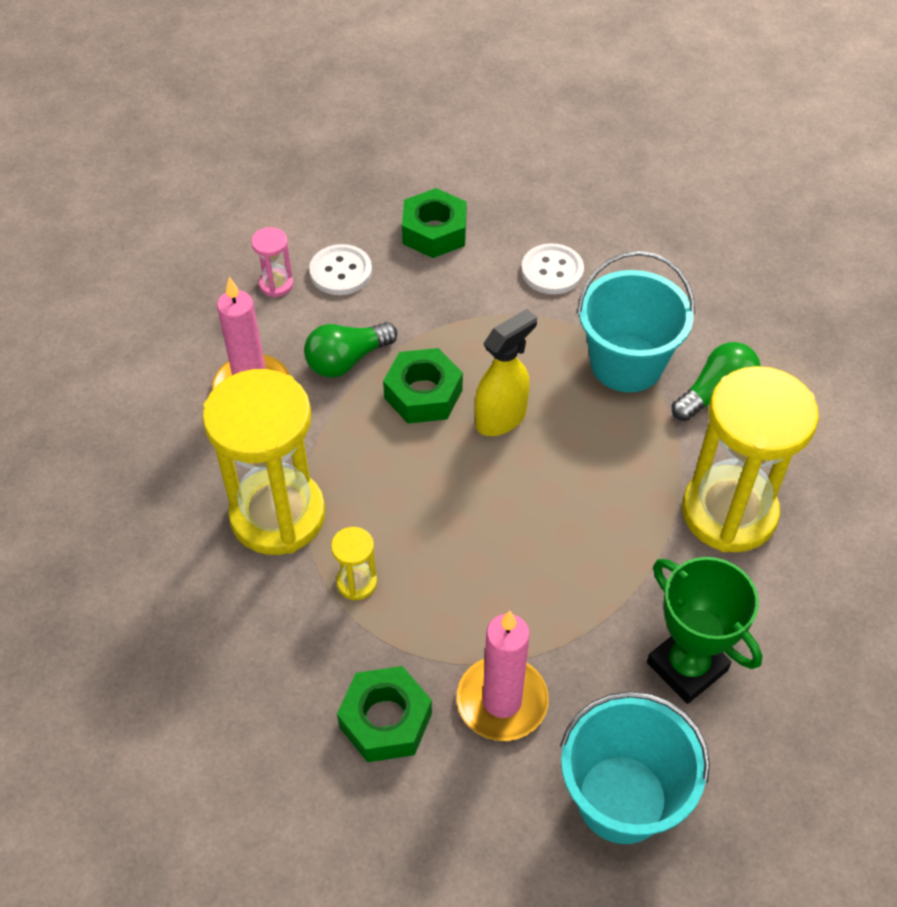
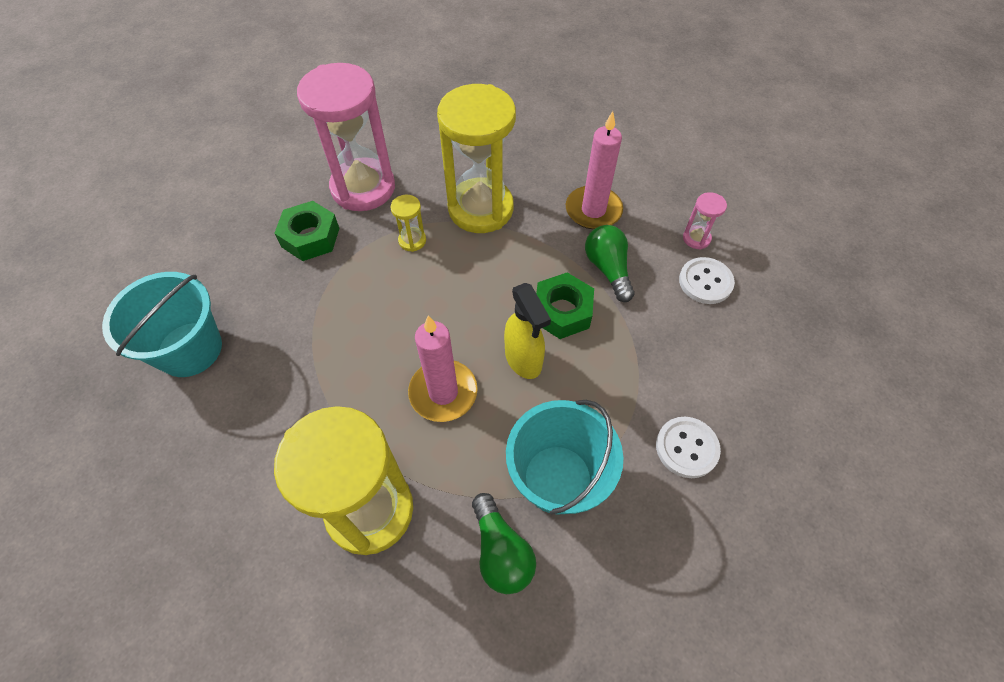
camera: 105 degrees right, 5 degrees up
(269, 682) = (363, 188): none -> pink hourglass
(434, 232) = (749, 360): green nut -> none
(502, 701) = (290, 300): pink candle -> pink candle (443, 392)
(687, 666) = (255, 423): green trophy -> none

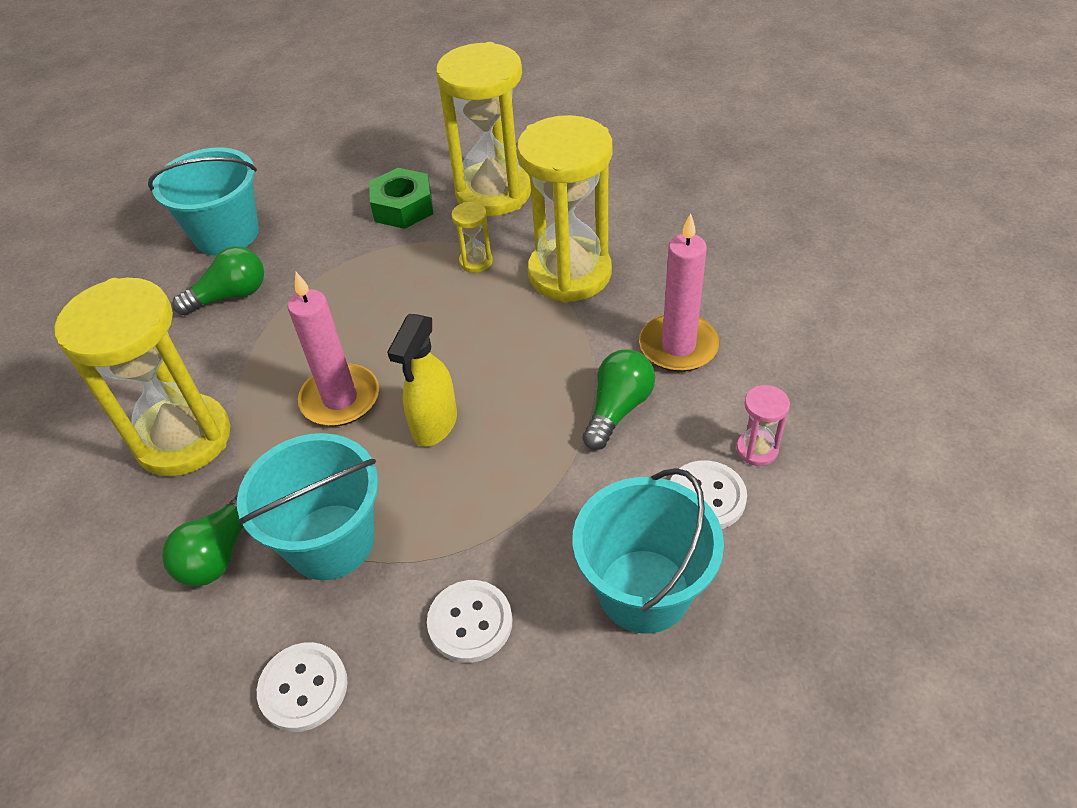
camera: 50 degrees right, 10 degrees down
(261, 389) = (230, 296): none -> green light bulb
(363, 188) = (493, 193): pink hourglass -> yellow hourglass
(562, 311) = (522, 412): green nut -> none
(655, 570) = (303, 688): none -> white button
(738, 354) = (644, 590): none -> turquoise bucket

